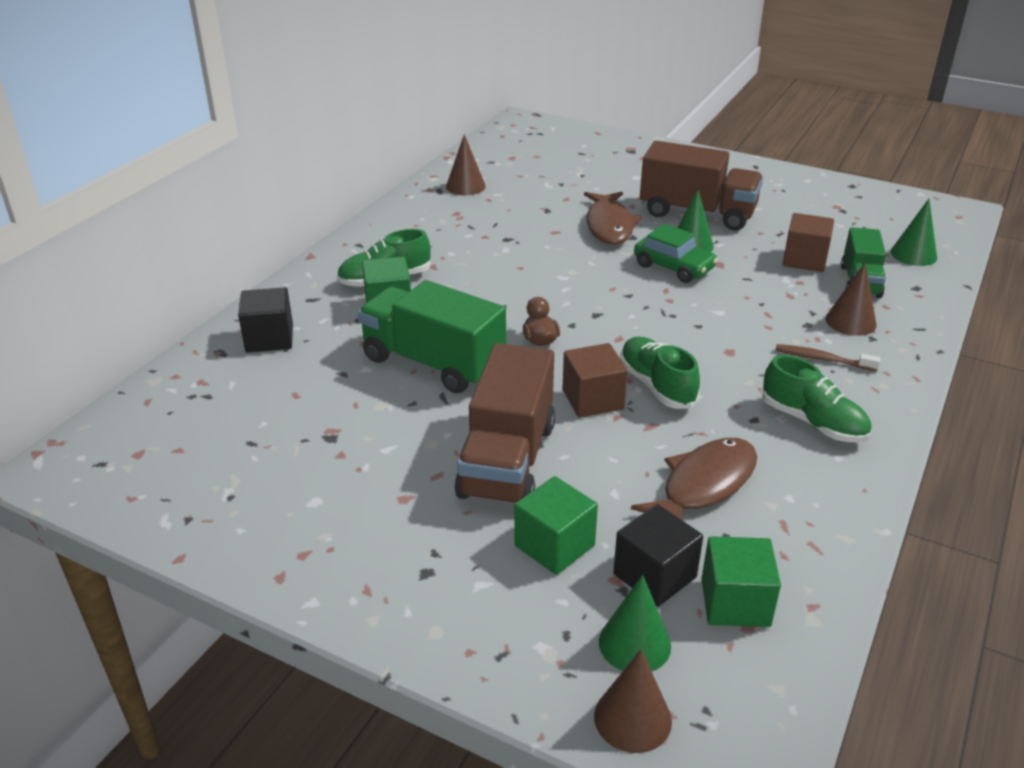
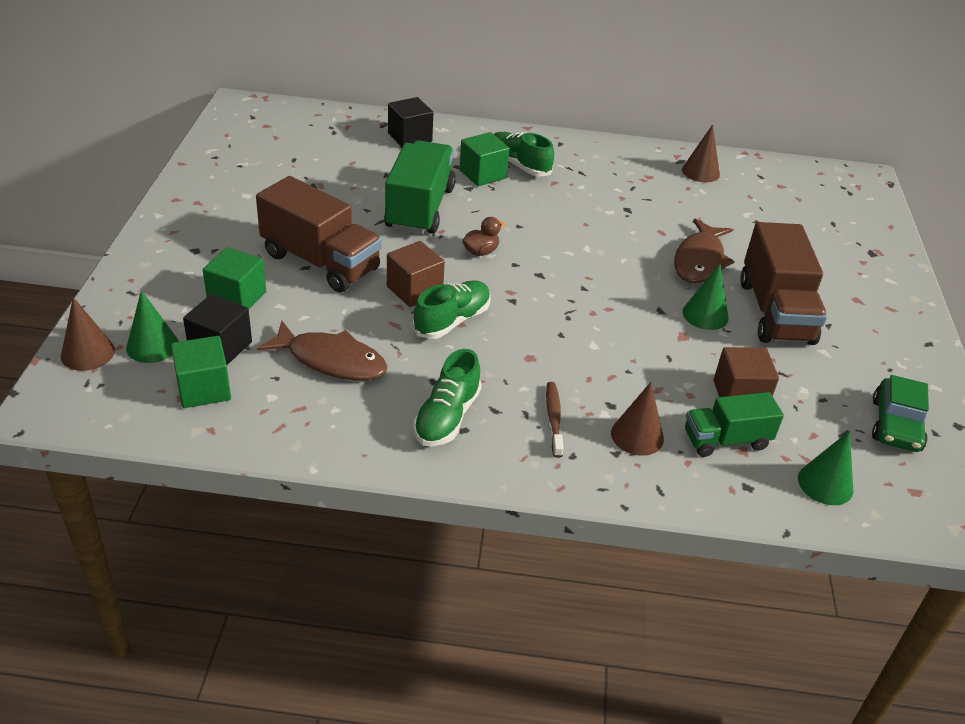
camera: 65 degrees right, 5 degrees up
(507, 460) = (320, 262): brown truck -> brown truck turned 135 degrees counterclockwise
(609, 225) = (699, 260): brown fish -> brown fish turned 45 degrees counterclockwise
(673, 267) = (653, 308): green car -> green car (895, 425)

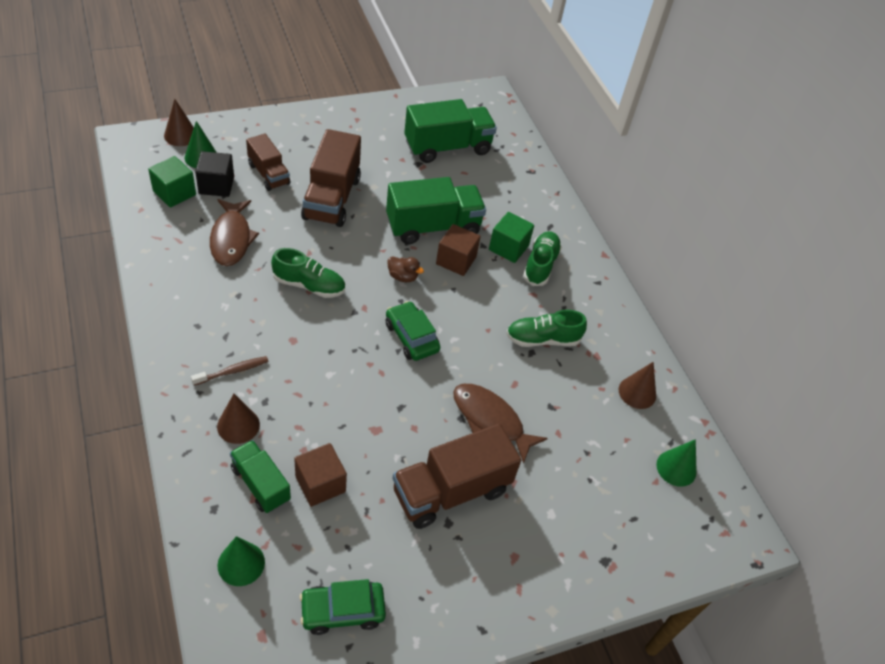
camera: 60 degrees right, 10 degrees up
(237, 297) = (269, 174): green cube -> brown truck
(303, 159) = (447, 147): none -> green truck
(410, 137) = (525, 191): black cube -> none
(414, 290) = (331, 255): brown cube -> brown cube (456, 260)
(447, 417) = (205, 313): green shoe -> green shoe (542, 339)
(570, 273) = (411, 337): none -> green car
(699, 260) = (491, 420): brown fish -> brown fish turned 45 degrees clockwise
(705, 315) = (414, 439): green cone -> green cone (676, 468)

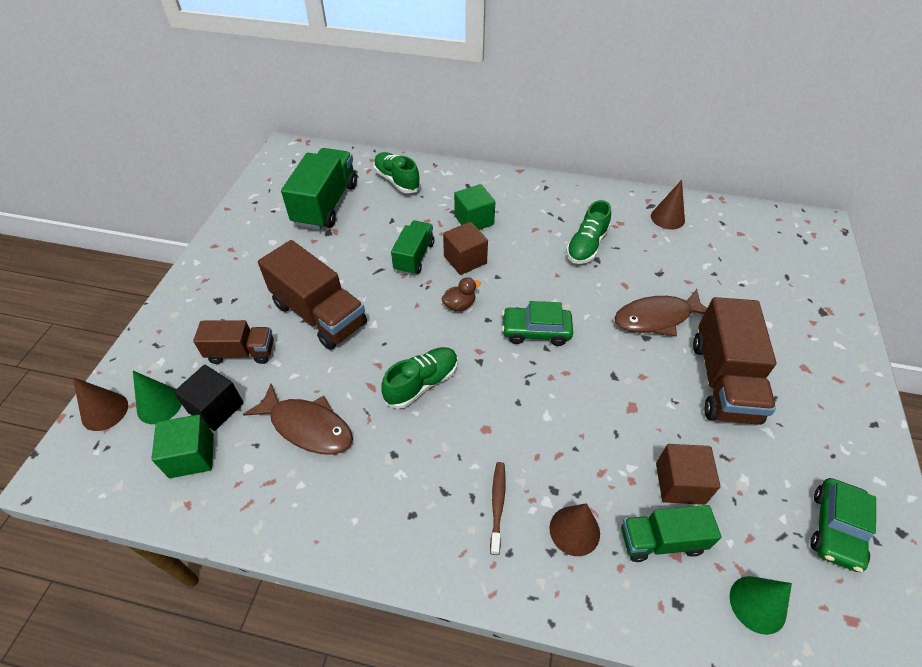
camera: 50 degrees left, 0 degrees up
(433, 227) = (414, 257): green truck -> green truck, size x0.60
(540, 265) = (506, 210): green shoe -> green shoe (397, 181)
(676, 468) = (747, 231): green cone -> none

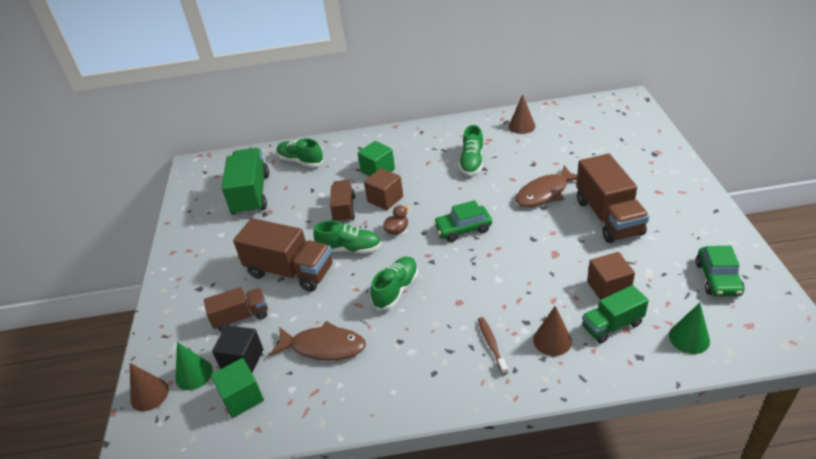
camera: 15 degrees left, 10 degrees down
(396, 310) = (349, 249): none -> green shoe
(414, 257) = (344, 209): green truck -> brown truck

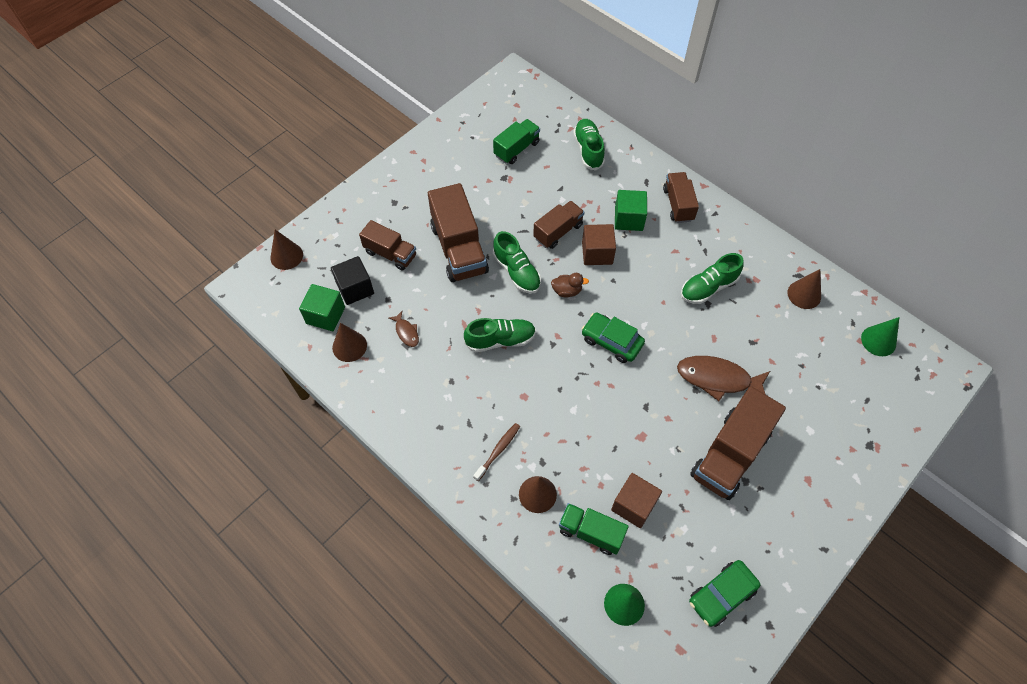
camera: 45 degrees right, 20 degrees up
(194, 374) = (321, 268): green cone -> green cone (878, 341)
(251, 195) = (516, 149): green truck -> green truck, size x0.60
(291, 396) = (349, 346): none -> brown cone
(323, 347) = (406, 332): brown fish -> brown fish, size x0.49
(395, 143) = (678, 204): none -> brown truck

